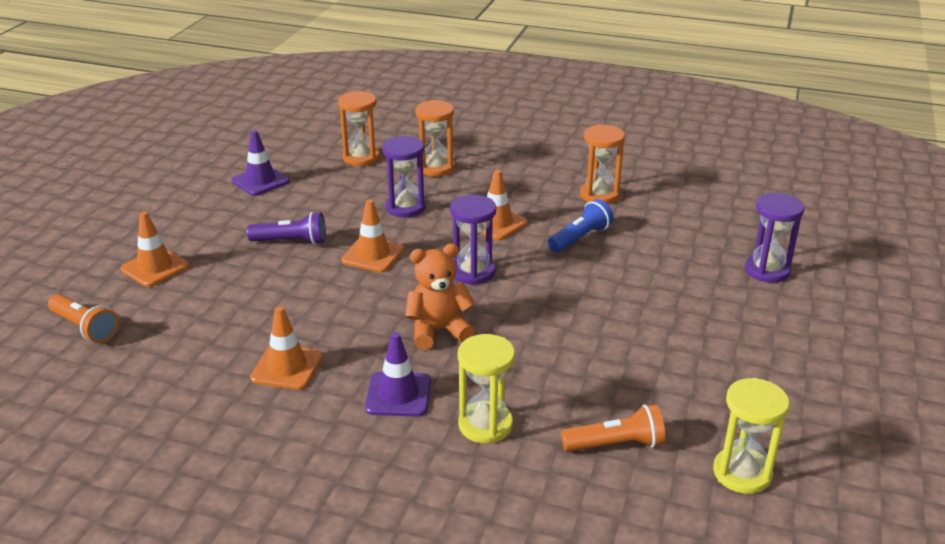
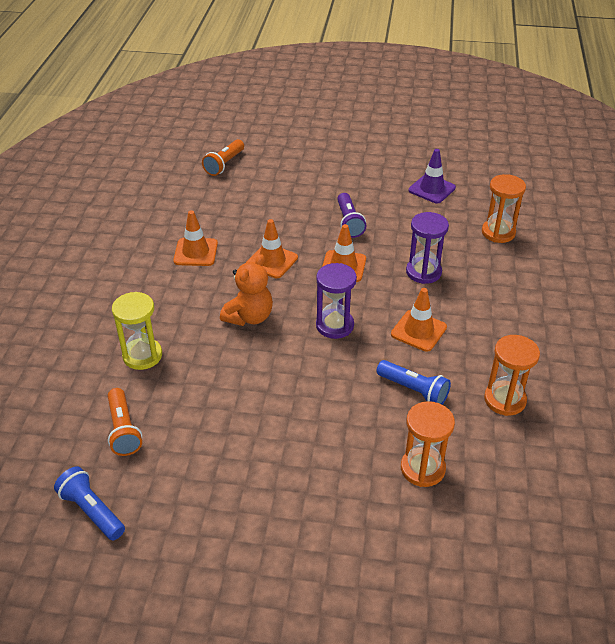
camera: 80 degrees right, 10 degrees up
(155, 268) = (296, 172): orange traffic cone -> orange traffic cone (272, 261)
(398, 395) = (172, 308): purple traffic cone -> none
(436, 168) = (503, 279): orange hourglass -> orange hourglass (422, 468)
(438, 331) = (249, 317): orange teddy bear -> orange teddy bear turned 60 degrees clockwise
(742, 473) = (92, 511): yellow hourglass -> blue flashlight
(767, 270) = (401, 547): purple hourglass -> none

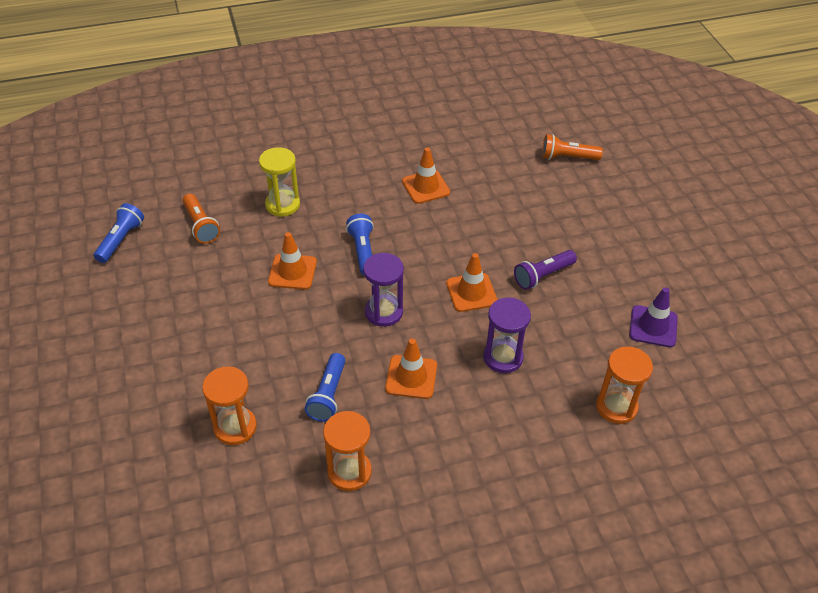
camera: 65 degrees right, 5 degrees up
(123, 430) = (201, 226): orange flashlight -> orange flashlight turned 75 degrees counterclockwise
(249, 317) = (362, 251): orange teddy bear -> blue flashlight
(272, 261) = (446, 240): orange traffic cone -> orange traffic cone (292, 272)

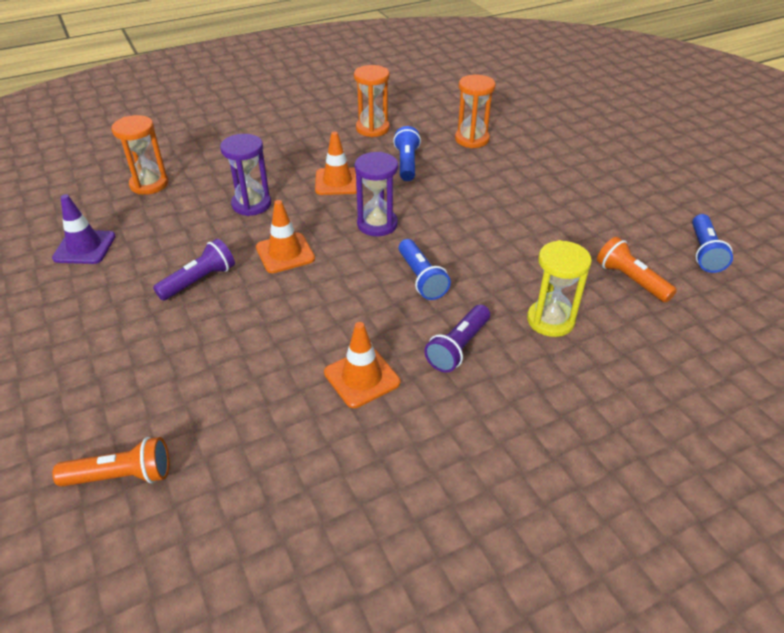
camera: 170 degrees right, 5 degrees down
(292, 272) = (491, 247): orange traffic cone -> none
(356, 196) = (458, 347): none -> purple flashlight

